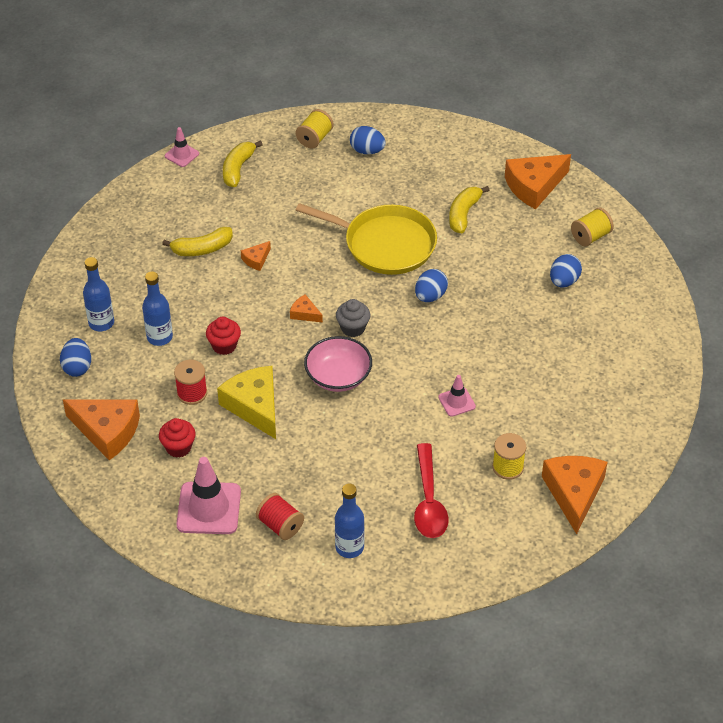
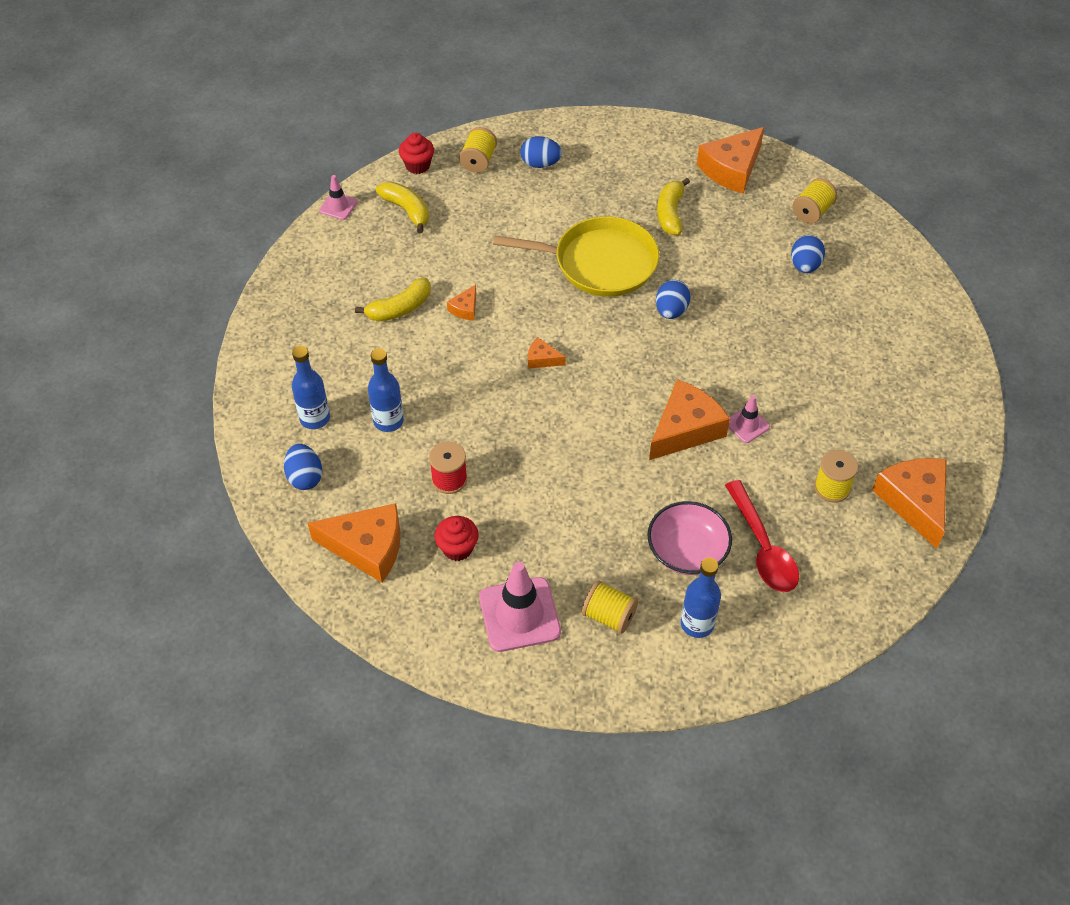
camera: 15 degrees left, 5 degrees up
(224, 346) = (466, 415): red cupcake -> red cupcake (417, 165)
(238, 169) = (407, 210): yellow banana -> yellow banana turned 135 degrees clockwise
(254, 406) = (526, 479): yellow cheese -> none
(280, 525) = (609, 616): red spool -> yellow spool
(338, 376) = (606, 424): pink bowl -> pink bowl (687, 551)
(353, 328) = (601, 364): grey cupcake -> none
(403, 394) = (685, 429): none -> orange cheese

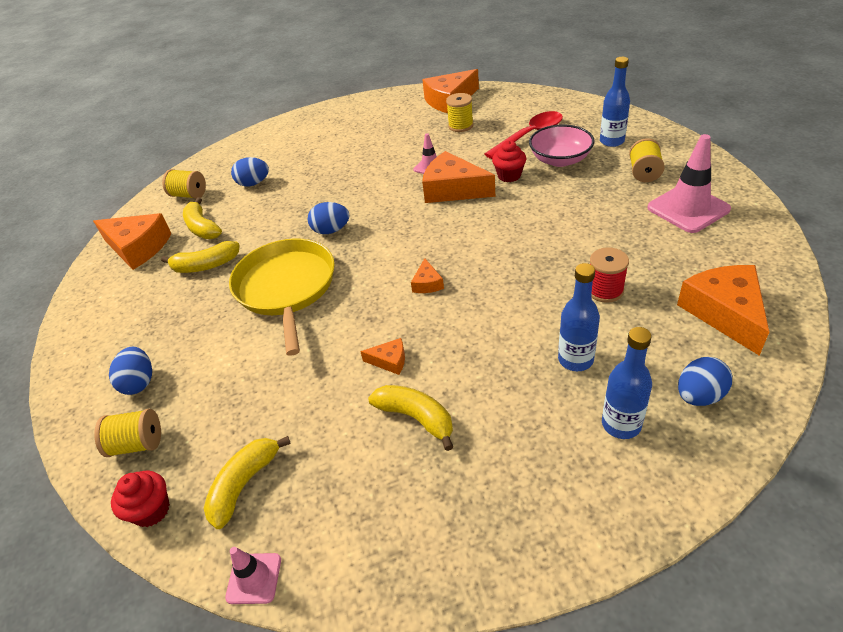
camera: 105 degrees left, 10 degrees down
(457, 548) = (667, 259): red cupcake -> red cupcake (509, 176)
(739, 217) = (202, 227): none -> yellow banana

